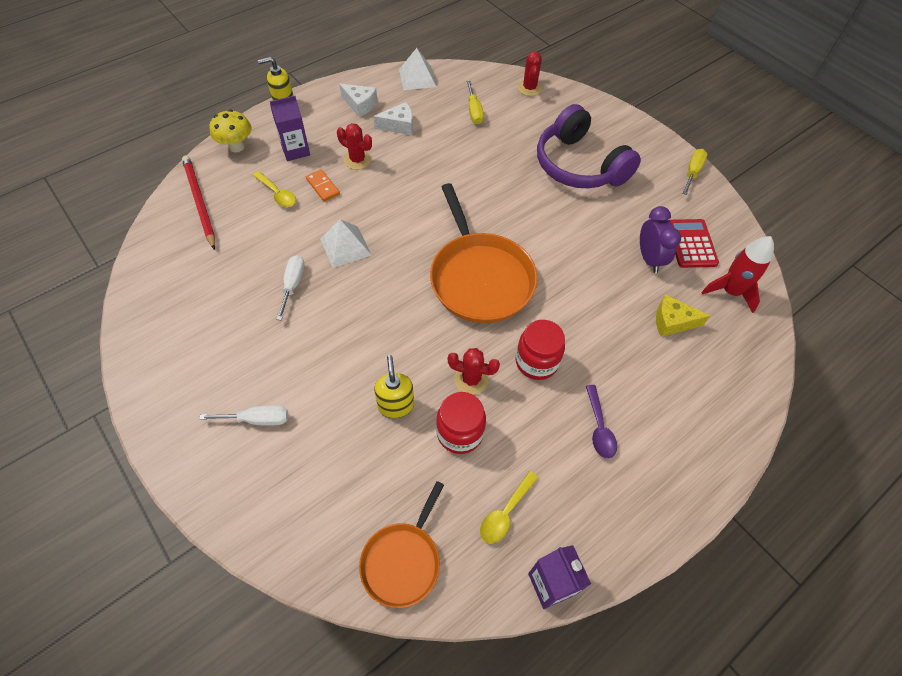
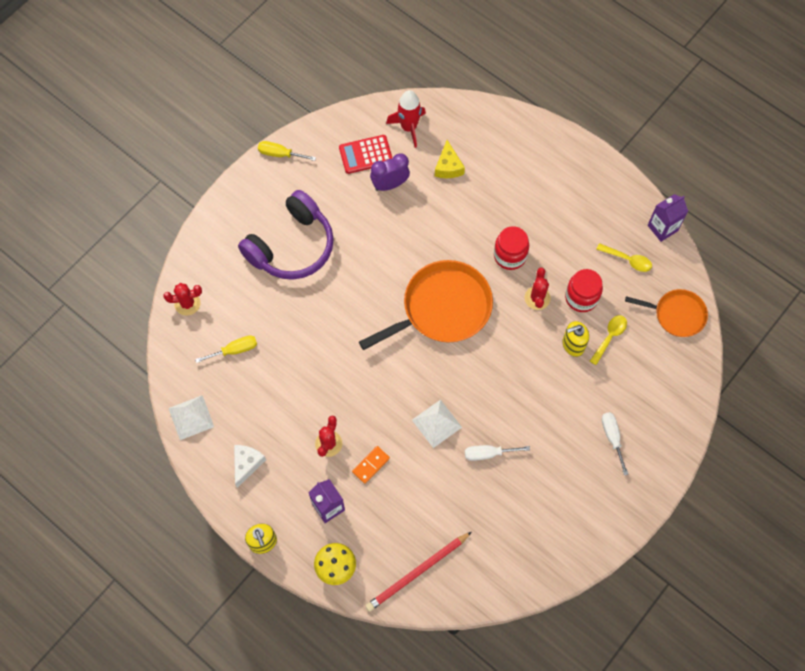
camera: 100 degrees left, 10 degrees up
(277, 194) = (390, 504): yellow spoon -> yellow spoon (609, 337)
(399, 125) = (271, 417): white cheese -> none
(599, 427) = (551, 210): purple spoon -> none

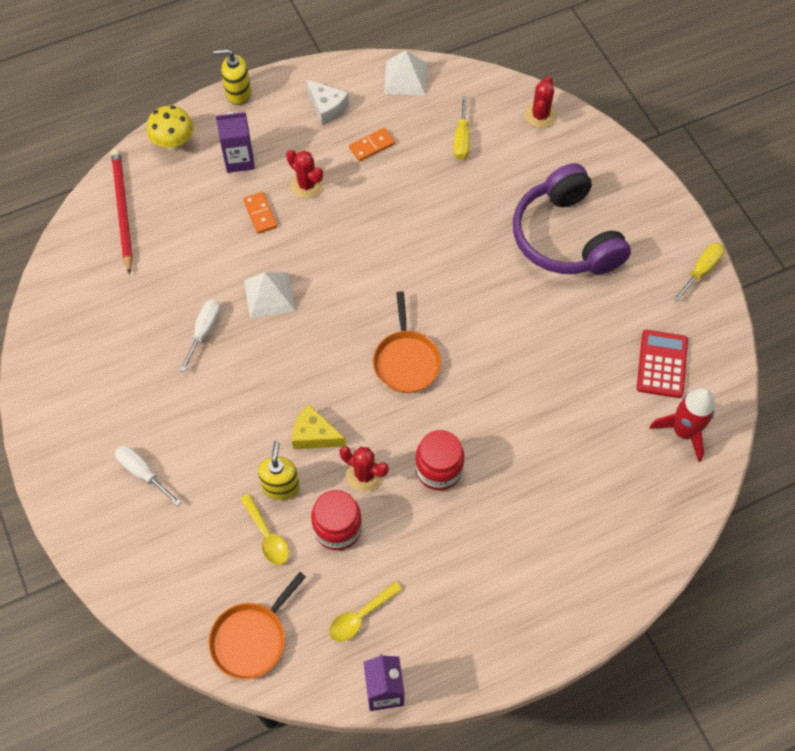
camera: 115 degrees right, 5 degrees down
(270, 412) = (372, 146): none -> orange domino
(390, 184) = (605, 374): purple clock -> none
(442, 308) = (406, 361): orange pan -> orange pan, size x0.58
(448, 166) = (603, 454): yellow cheese -> yellow cheese (314, 435)
(612, 437) = (142, 473): white screwdriver -> white screwdriver turned 150 degrees counterclockwise

